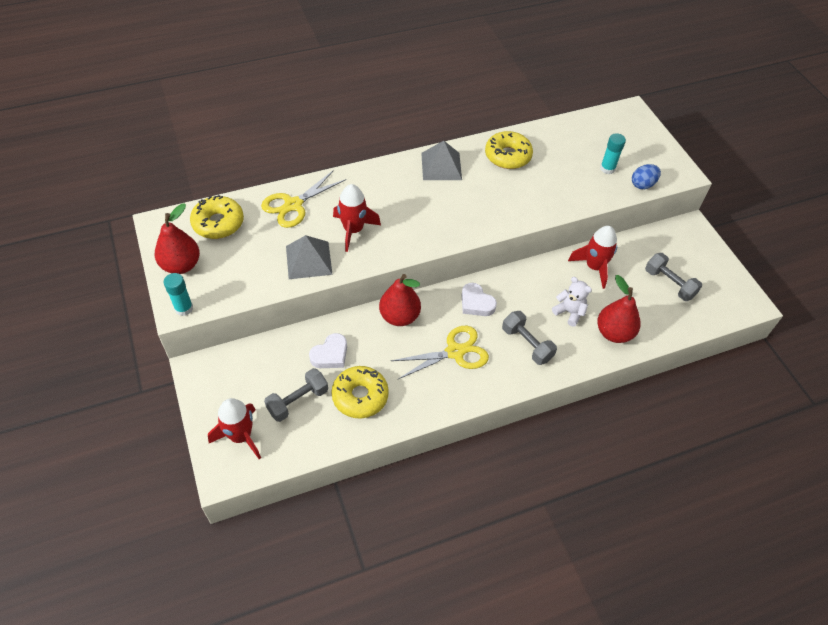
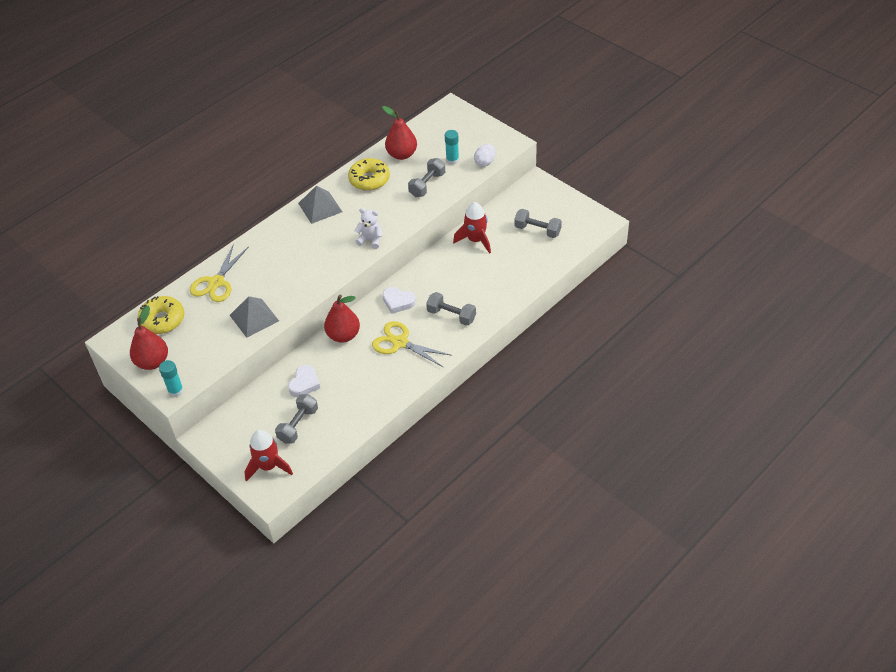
camera: 20 degrees left, 5 degrees down
(353, 230) = (277, 282): red rocket -> none
(360, 396) = (344, 402): yellow donut -> none
(455, 352) = (400, 343): yellow scissors -> yellow scissors turned 105 degrees counterclockwise
(567, 185) = (427, 185): none -> grey dumbbell
(569, 312) = (472, 280): white teddy bear -> white teddy bear (370, 240)
(614, 333) = (512, 281): red pear -> red pear (401, 154)
(642, 184) = (485, 162): blue egg -> white egg

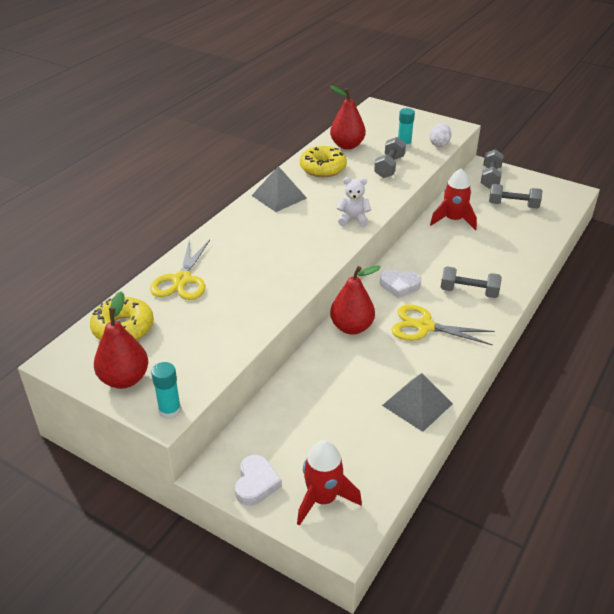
camera: 15 degrees left, 10 degrees down
(254, 318) = (246, 311): grey pyramid -> grey pyramid (417, 404)
(298, 425) = (341, 438): grey dumbbell -> grey dumbbell (490, 178)
(304, 384) = (327, 387): white heart -> white heart (256, 483)

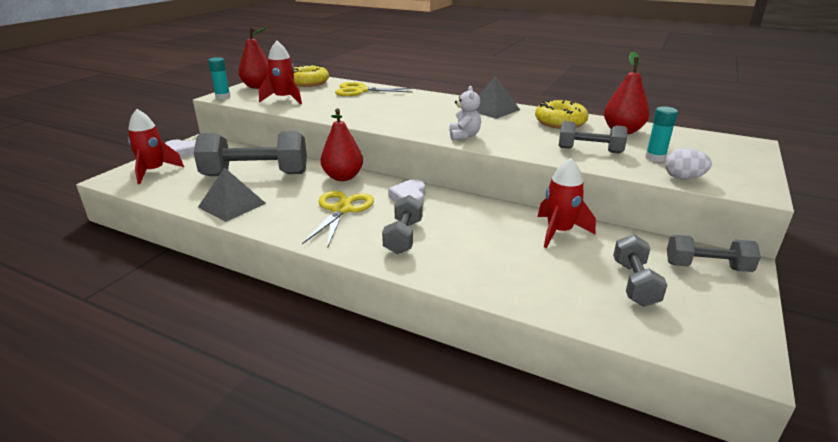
camera: 85 degrees right, 10 degrees down
(200, 345) = (284, 99): none -> red rocket
(341, 395) = (256, 175): none -> grey dumbbell

